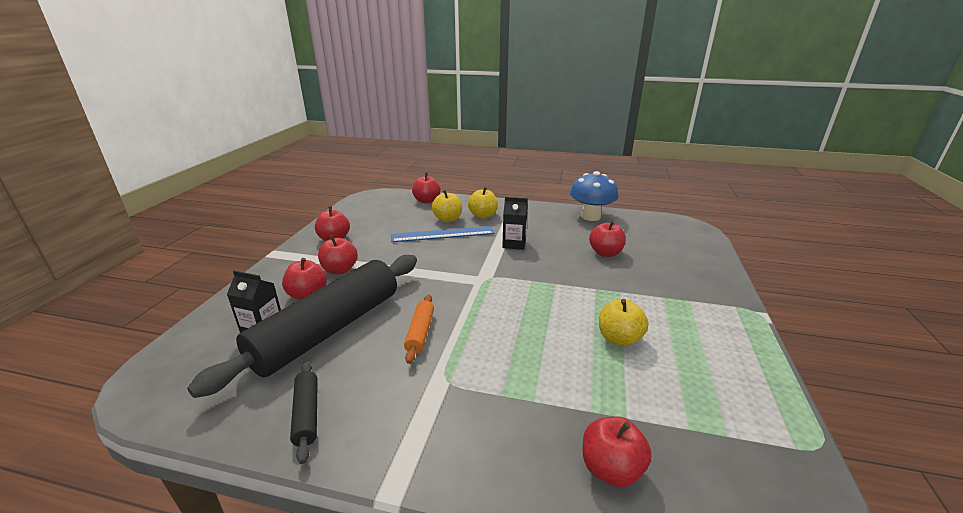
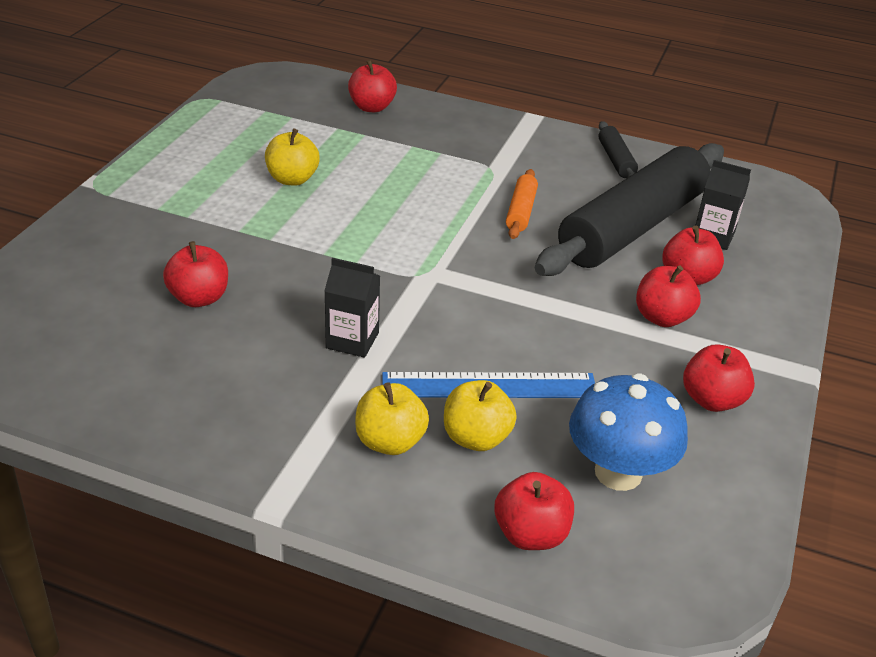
camera: 175 degrees left, 10 degrees up
(590, 216) = (138, 405): blue mushroom -> blue mushroom (618, 472)

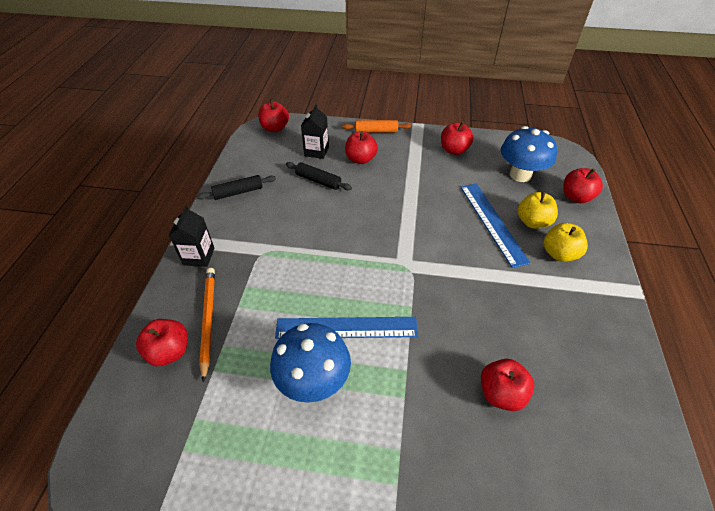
camera: 100 degrees left, 10 degrees up
(292, 179) = (313, 381): yellow apple -> blue mushroom
(347, 209) = (346, 328): none -> blue ruler
(352, 340) = (492, 288): black carton -> black carton (199, 256)
(401, 128) = (208, 320): none -> orange pencil
(521, 211) = (317, 230): orange rolling pin -> orange rolling pin (376, 131)
(633, 227) = (318, 181): black rolling pin -> black rolling pin, size x0.40
(662, 317) = (400, 166): red apple -> red apple (275, 128)

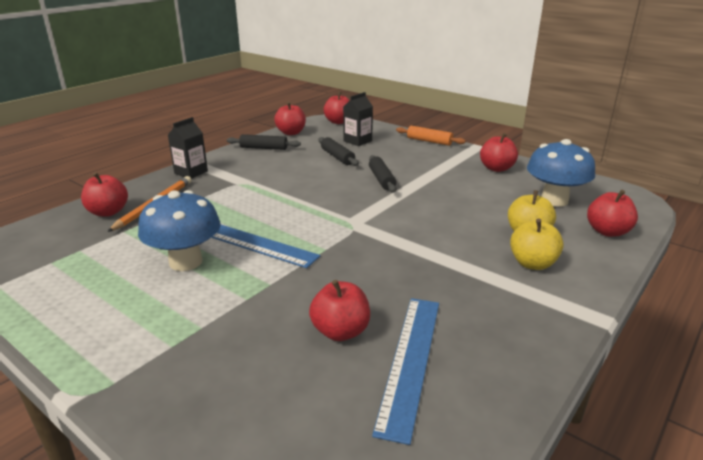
camera: 30 degrees right, 20 degrees down
(360, 159) = (392, 154): red apple -> red apple (291, 133)
(380, 198) = (381, 179): none -> black rolling pin
(492, 222) = (478, 222): blue ruler -> blue ruler (410, 361)

